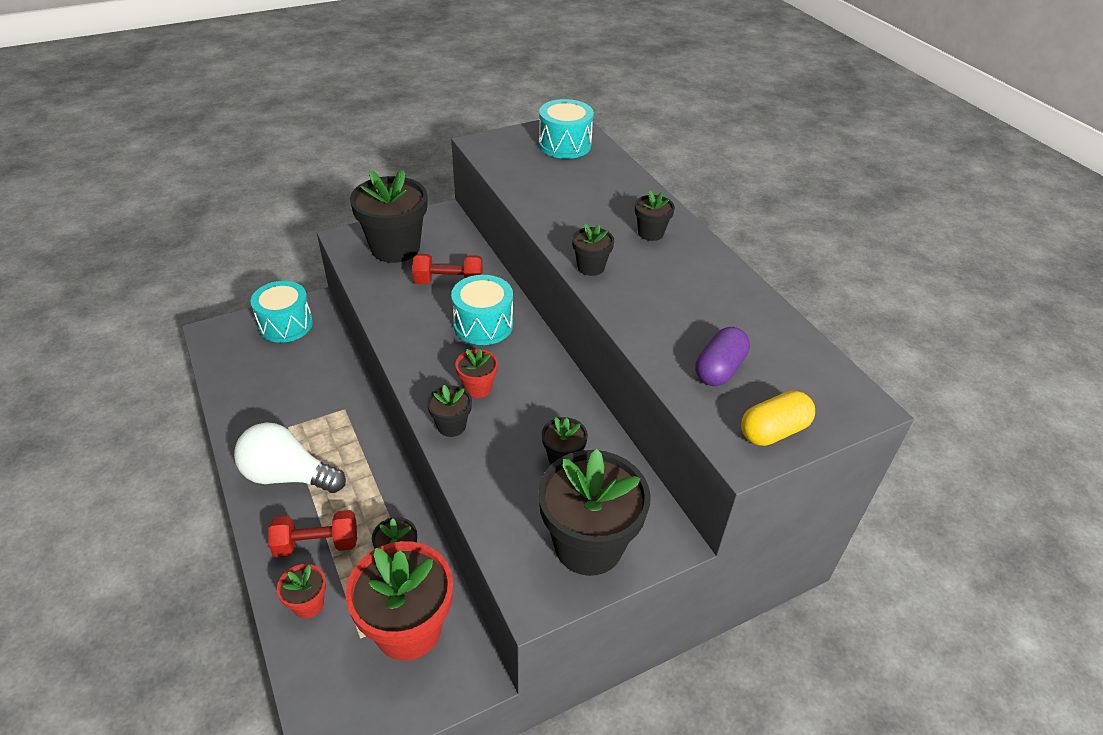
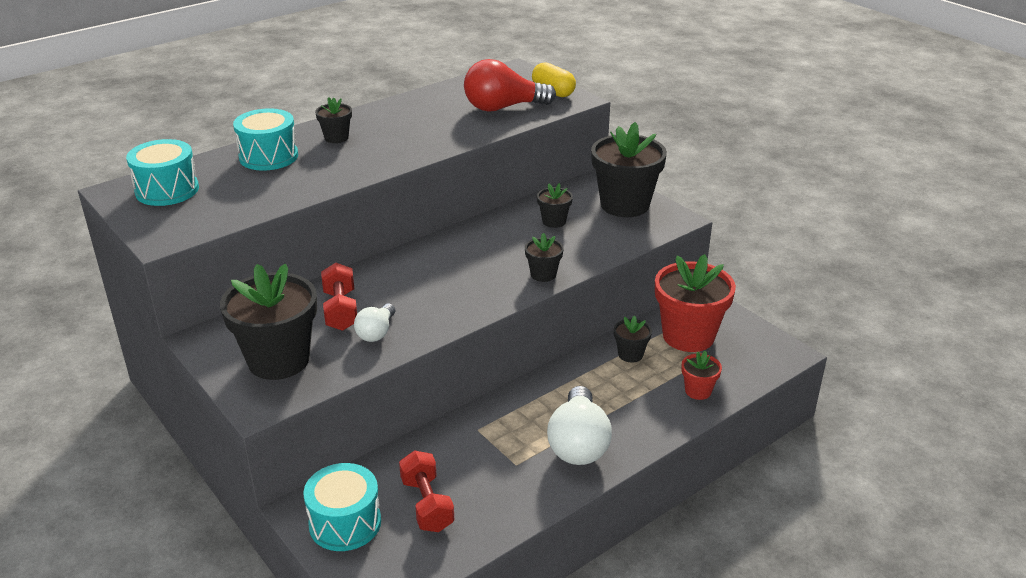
camera: 100 degrees left, 10 degrees down
(317, 544) = (642, 402): red dumbbell -> red dumbbell (427, 504)
(406, 299) = (376, 332): none -> white light bulb
(477, 388) = (493, 269): red flower pot -> none
(483, 324) = (406, 279): turquoise drum -> turquoise drum (268, 156)
(591, 267) = (396, 158): black flower pot -> none
(719, 369) = (503, 107): purple capsule -> red light bulb

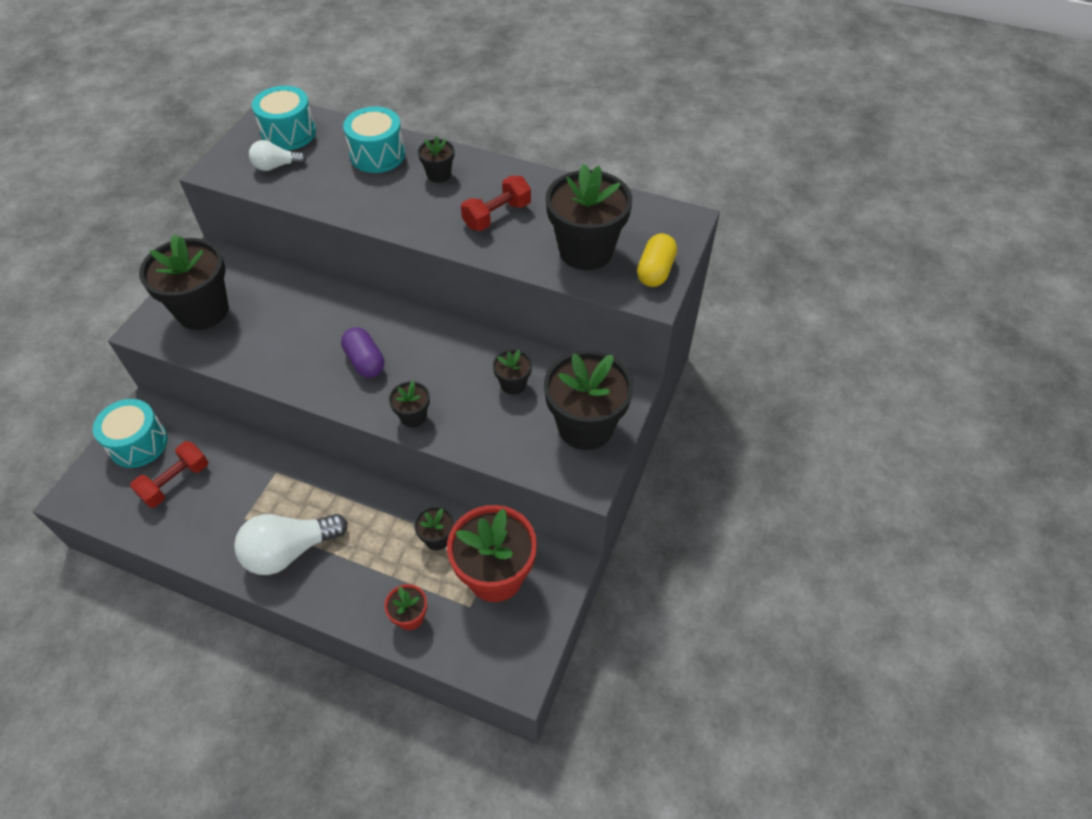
camera: 60 degrees right, 20 degrees up
(341, 310) = (284, 311): red dumbbell -> red dumbbell (497, 215)
(376, 332) = (265, 347): white light bulb -> white light bulb (276, 166)
(455, 282) = (365, 361): none -> purple capsule
(503, 107) = (586, 251): red light bulb -> black flower pot

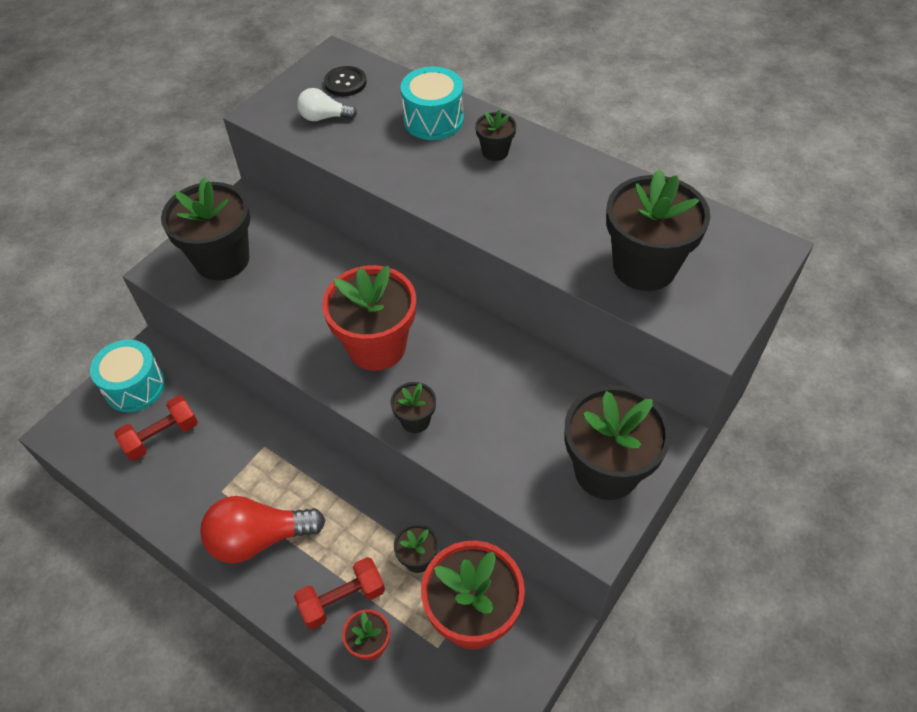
camera: 15 degrees right, 0 degrees up
(289, 133) = (345, 83): turquoise drum -> black button
(289, 551) = (259, 538): white light bulb -> red light bulb
(365, 361) = (377, 346): purple capsule -> red flower pot
(497, 215) = (550, 209): red dumbbell -> red dumbbell (342, 599)
(513, 384) = (533, 403): black flower pot -> none
(655, 271) = (722, 305): yellow capsule -> none

